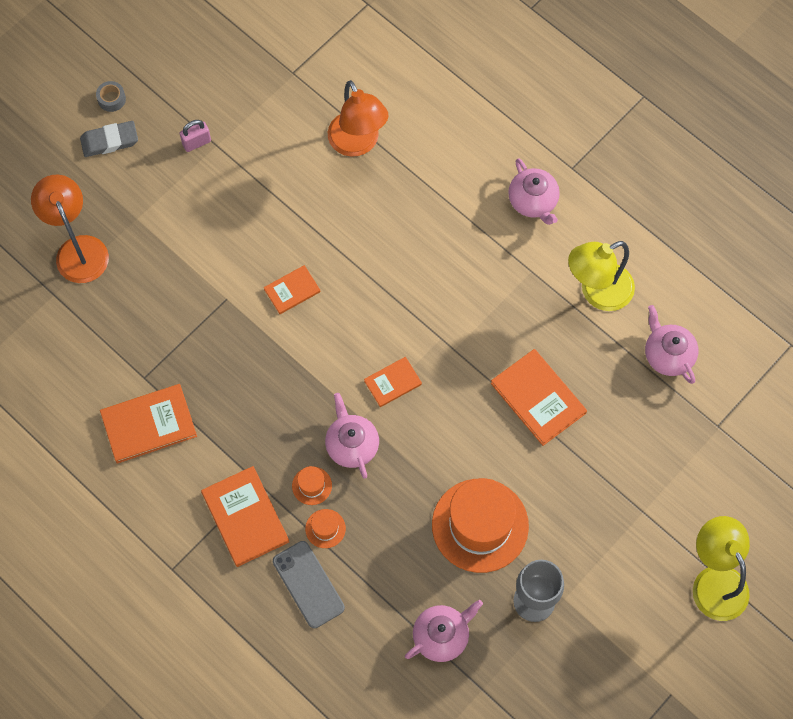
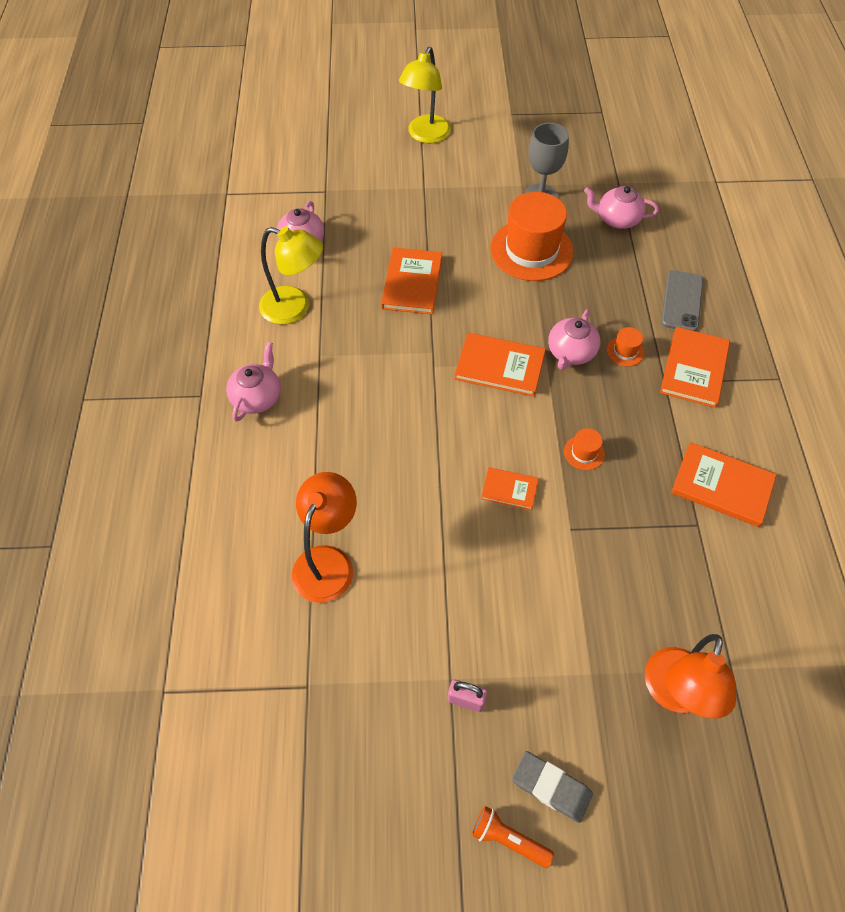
camera: 135 degrees left, 10 degrees down
(111, 99) = (508, 839): grey tape -> orange flashlight
(325, 528) = (639, 321): orange hat -> orange hat (584, 452)
(392, 382) = (499, 366): orange book -> orange book, size x1.72

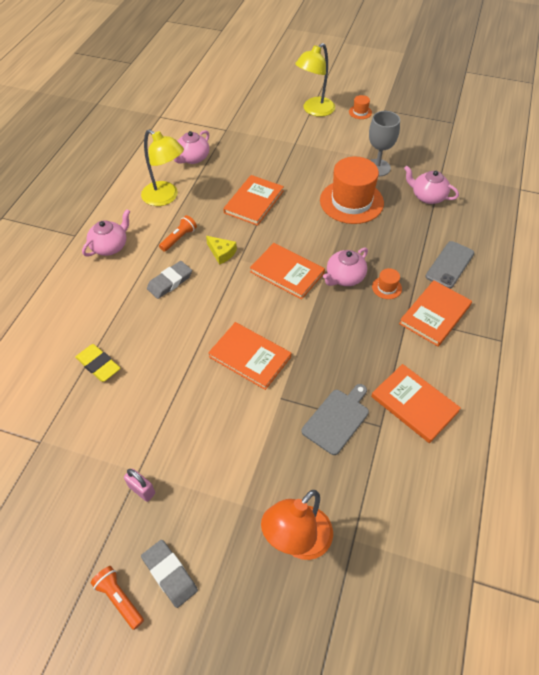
camera: 20 degrees right, 5 degrees down
(328, 561) = (98, 365): orange lamp -> yellow eraser
(342, 360) = (179, 238): none -> orange flashlight
(361, 423) = (170, 282): none -> grey eraser
(406, 364) = (221, 253): none -> yellow cheese
(509, 489) = (250, 357): orange book -> orange book, size x1.72
(584, 452) = (318, 348): orange hat -> orange hat (360, 112)
(646, 533) = (337, 419): none -> grey cutting board

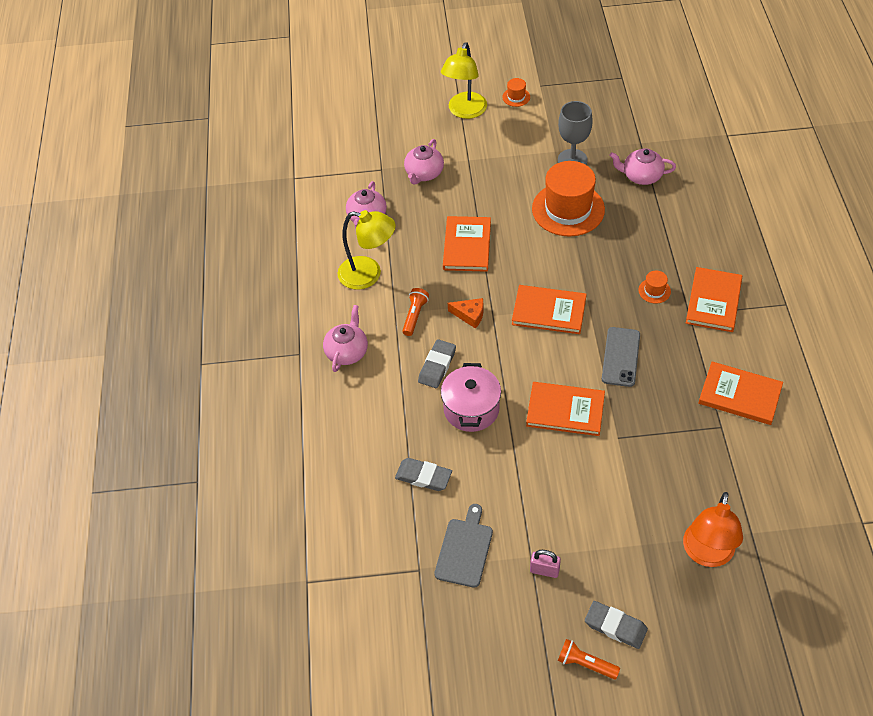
camera: 20 degrees left, 0 degrees up
(98, 365) = (423, 477): yellow eraser -> grey eraser
(173, 325) = (471, 409): none -> pink pot
(221, 253) = (470, 315): yellow cheese -> orange cheese
(337, 419) = (680, 436): grey cutting board -> grey cutting board (464, 549)
(344, 277) = (608, 295): pink teapot -> pink teapot (424, 173)
(450, 265) = (701, 244): grey phone -> grey phone (621, 357)

